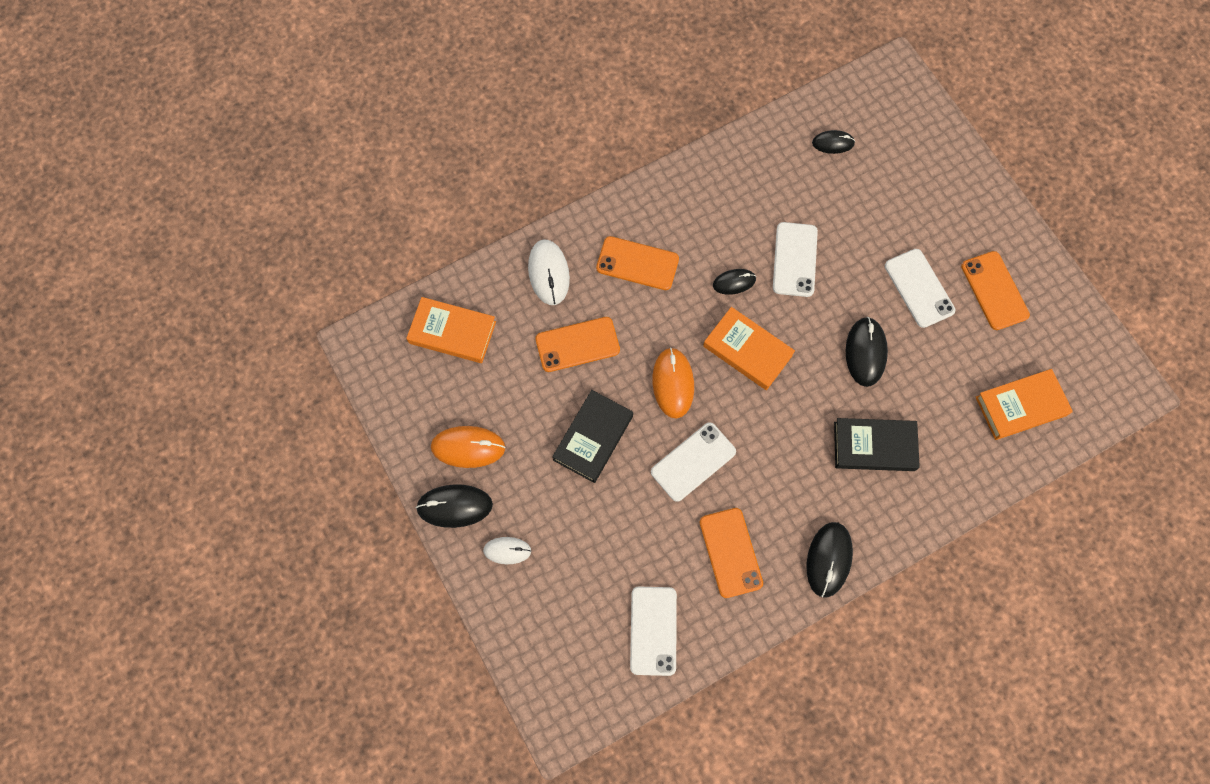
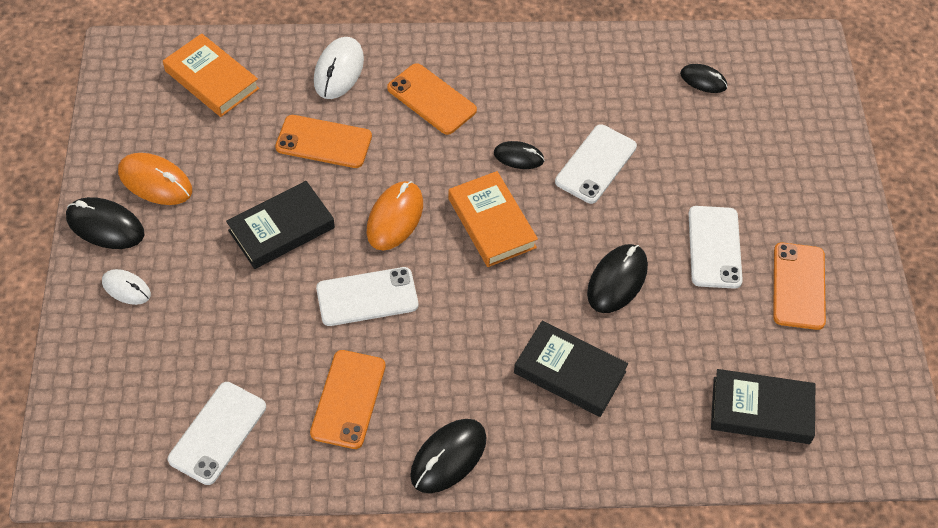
camera: 25 degrees right, 15 degrees down
(1020, 406) = (761, 410): orange book -> black book

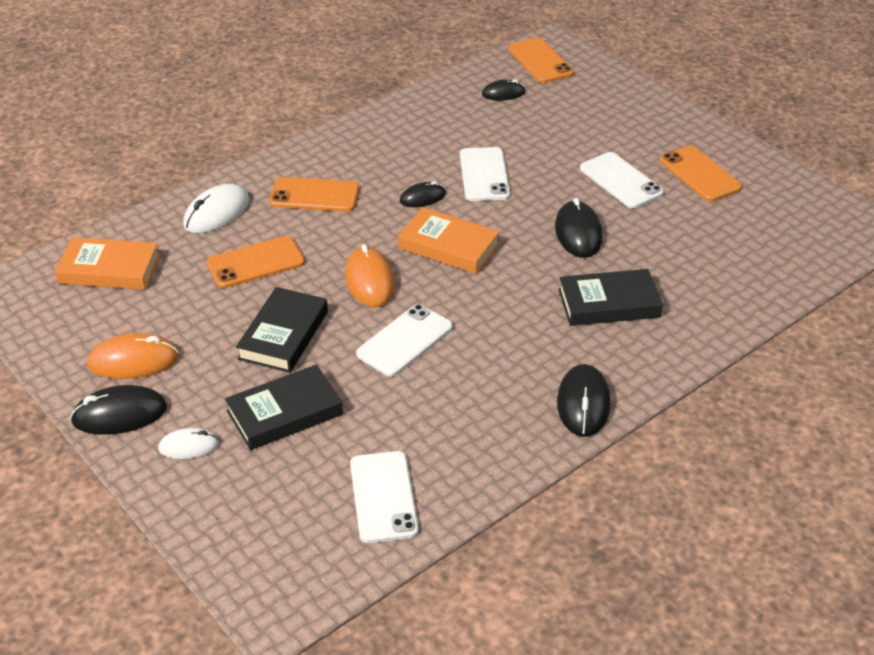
camera: 35 degrees left, 15 degrees down
(339, 70) = (216, 213): white mouse -> white mouse turned 60 degrees clockwise
(348, 399) = (465, 412): orange phone -> orange phone (540, 61)
(761, 410) = (758, 254): black book -> black book (284, 413)

